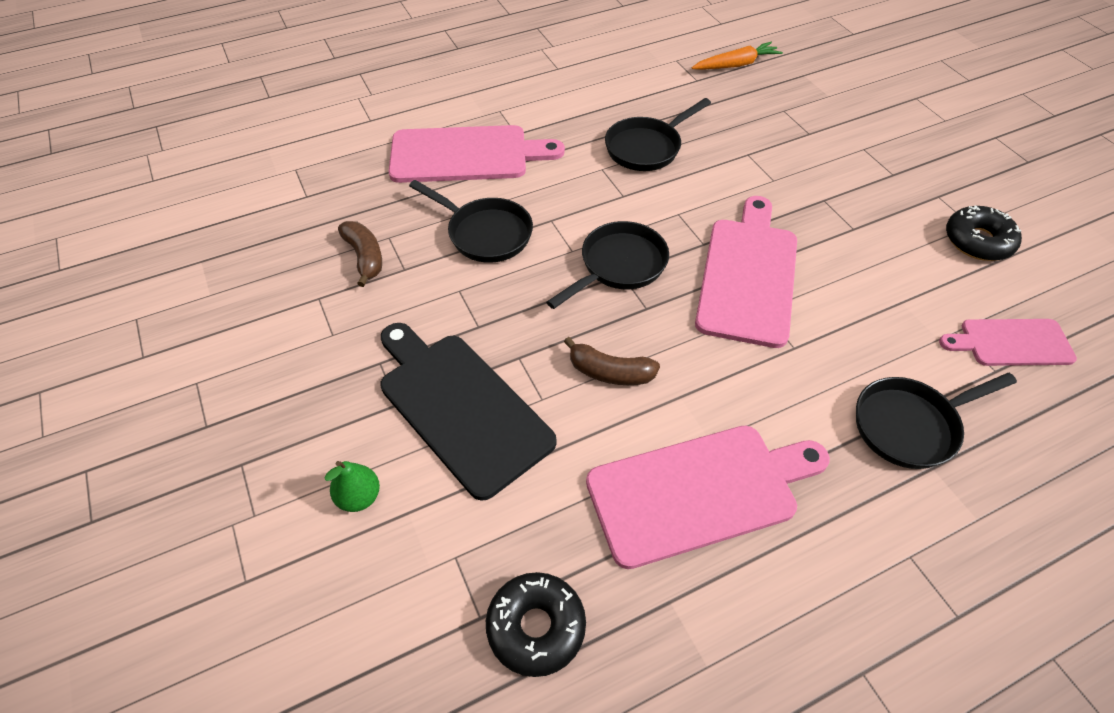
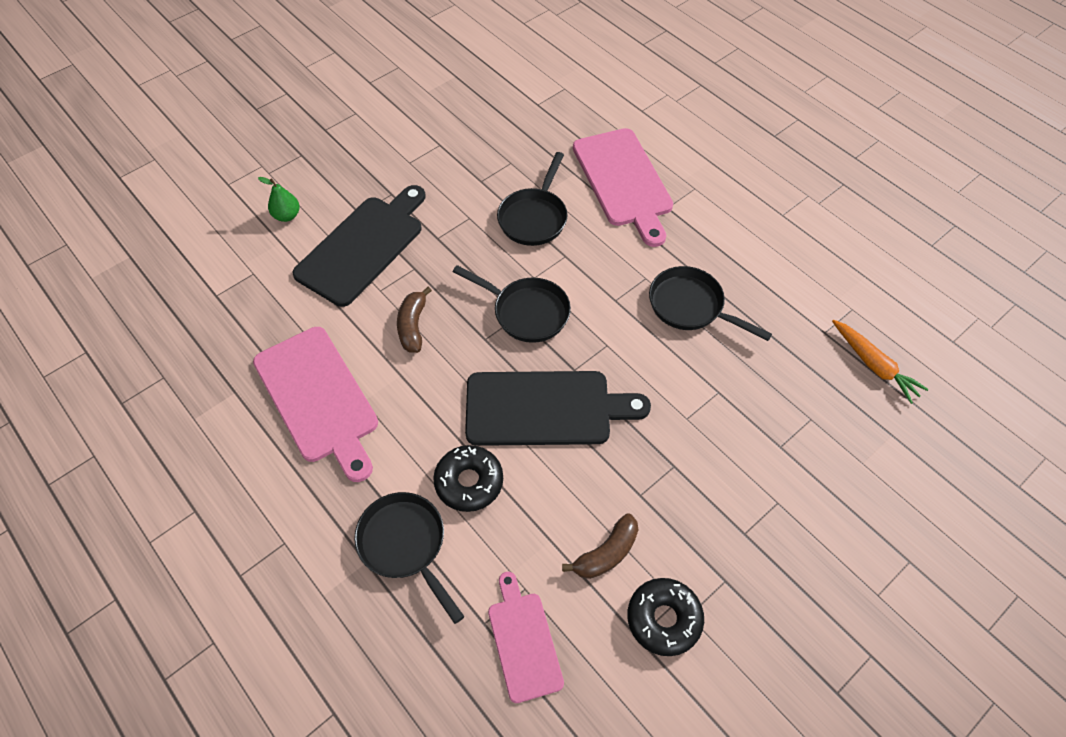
camera: 75 degrees right, 5 degrees up
(365, 257) = (485, 156): brown banana -> brown banana (606, 553)
(536, 627) = (212, 324): black donut -> black donut (469, 482)
(748, 275) = (545, 408): pink cutting board -> black cutting board

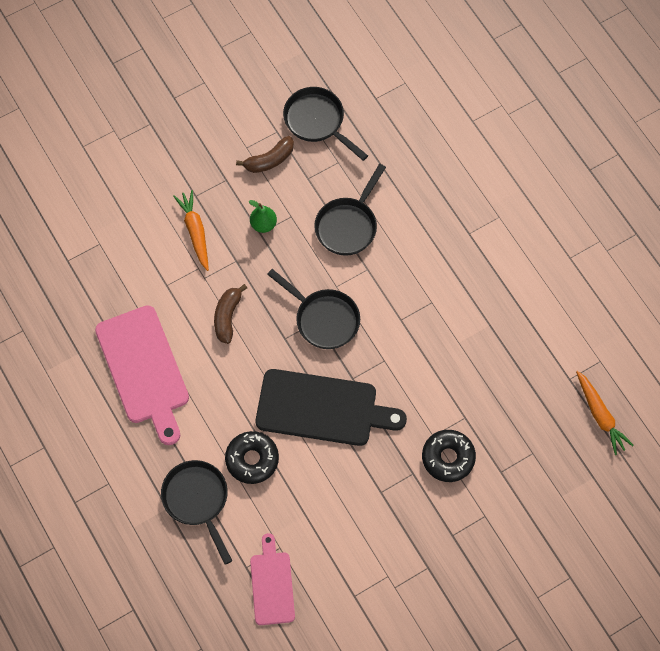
camera: 10 degrees right, 10 degrees up
(287, 216) = (132, 189): green pear -> green pear (263, 224)
(363, 246) = (195, 232): black cutting board -> orange carrot
(606, 553) = (345, 532): brown banana -> brown banana (269, 160)
(623, 181) = (436, 199): pink cutting board -> none
(663, 619) = (375, 587): black donut -> black donut (448, 458)
(690, 306) = (463, 336): black pan -> black pan (317, 121)

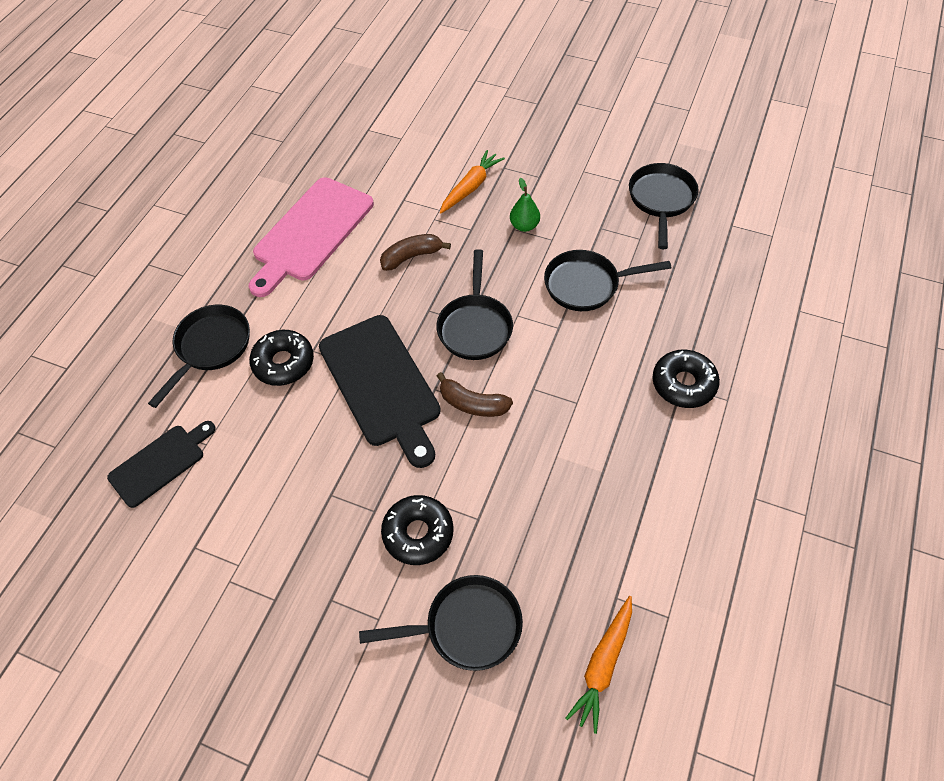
camera: 55 degrees right, 10 degrees down
(269, 160) = (589, 192): brown banana -> brown banana (473, 404)
(272, 584) = (160, 463): pink cutting board -> black cutting board
(468, 231) = (683, 384): none -> black donut
(526, 470) = (467, 626): none -> black pan

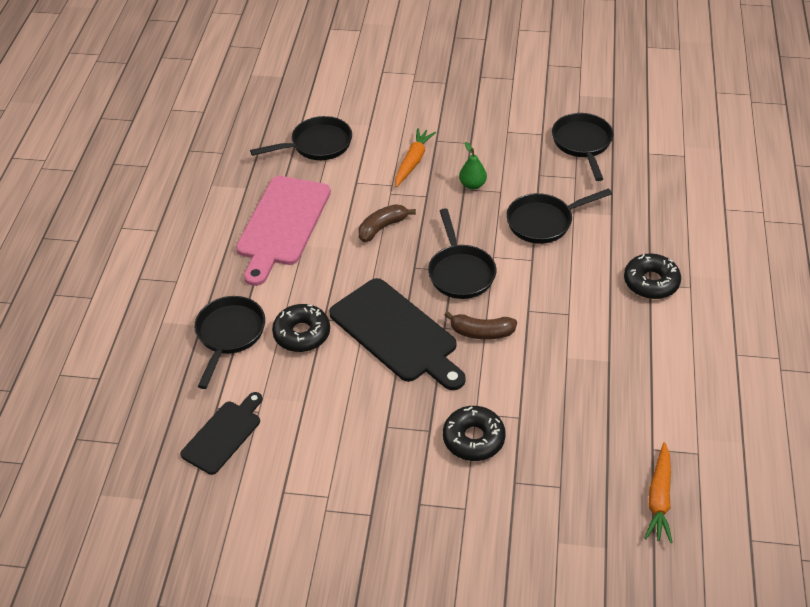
camera: 15 degrees left, 10 degrees down
(467, 626) = (540, 497): black pan -> black pan (317, 145)

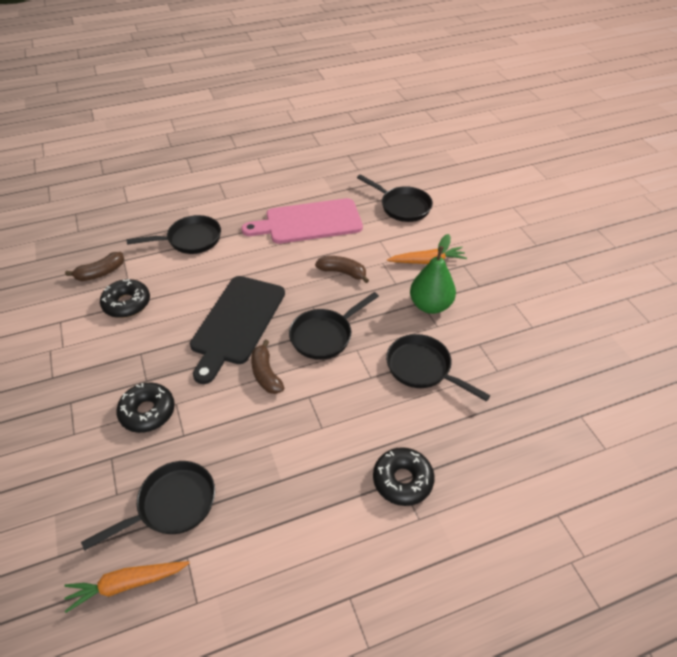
camera: 60 degrees right, 0 degrees up
(224, 434) = (101, 273): black cutting board -> brown banana
(302, 334) = (209, 273): black donut -> black donut (127, 304)
(472, 185) = (430, 305): green pear -> green pear, size x1.73
(582, 143) = (546, 360): black pan -> black pan (172, 505)

